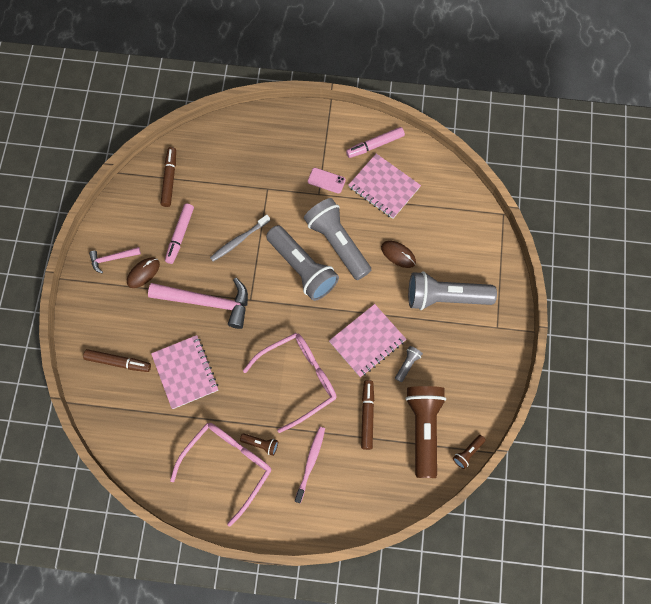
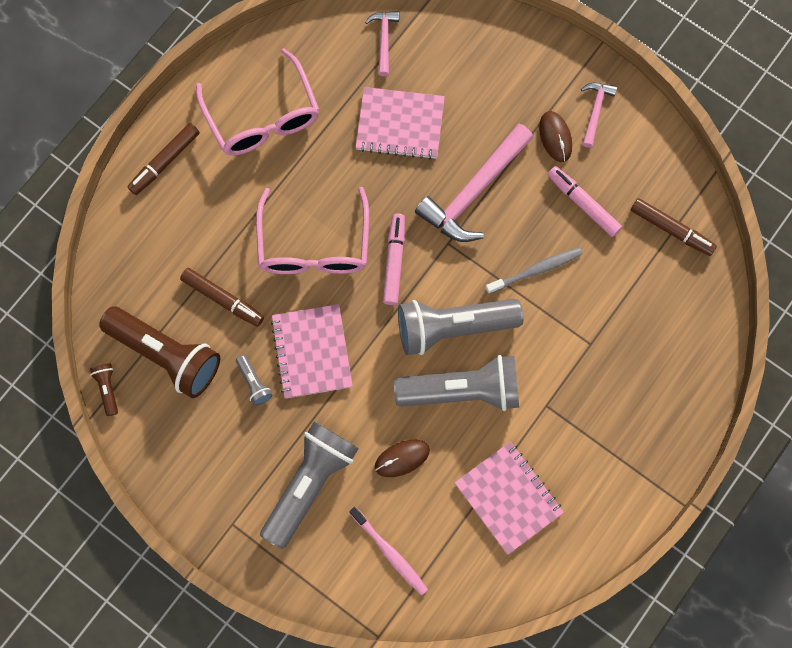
camera: 120 degrees right, 5 degrees up
(118, 362) = (457, 58): brown marker -> brown marker (165, 161)
(128, 417) = (384, 39): none -> pink hammer
(239, 240) = (536, 270): grey toothbrush -> grey toothbrush turned 75 degrees clockwise
(261, 444) = (265, 164): brown flashlight -> none
(310, 462) = (210, 206): pink toothbrush -> pink toothbrush (390, 553)
(326, 180) = (560, 427): pink phone -> none
(375, 145) = (578, 524): pink marker -> pink marker (394, 262)
(384, 187) = (508, 498): pink notebook -> pink notebook turned 75 degrees clockwise

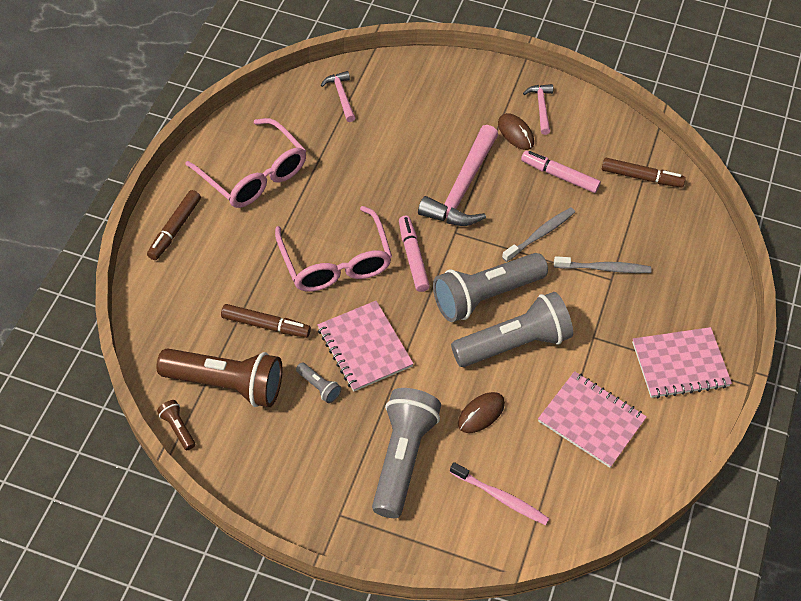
camera: 20 degrees left, 20 degrees down
(400, 124) = (378, 154): pink notebook -> pink notebook (680, 364)
(587, 329) = (604, 268): none -> grey toothbrush

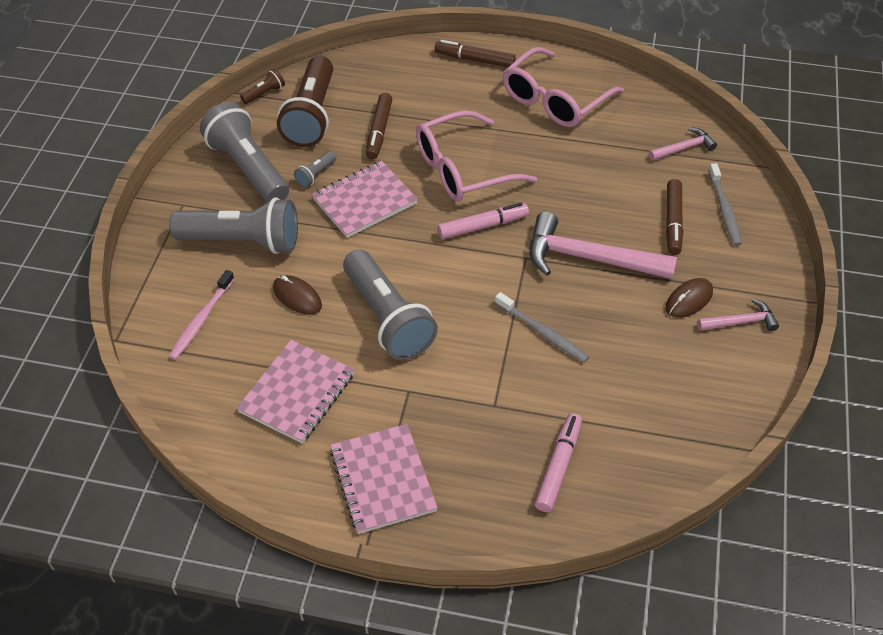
camera: 85 degrees right, 5 degrees down
(485, 296) = (446, 290): grey flashlight -> grey flashlight (248, 169)
(560, 176) = (637, 346): pink marker -> pink marker (558, 467)
(604, 268) = (508, 397): grey toothbrush -> grey toothbrush (724, 210)
(641, 177) = (664, 432): brown marker -> brown marker (673, 221)

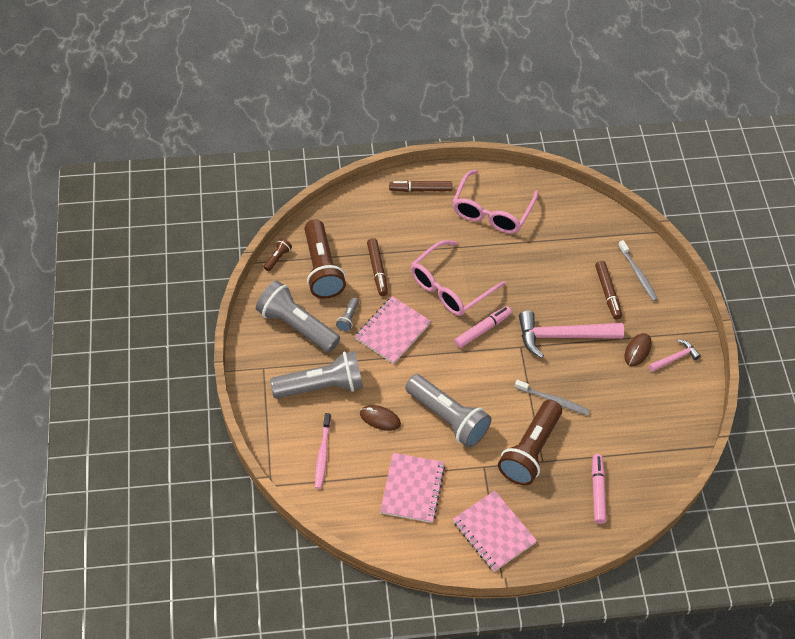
camera: 20 degrees left, 5 degrees up
(483, 387) = (530, 451): none -> brown flashlight
(684, 148) = (595, 230): pink hammer -> none

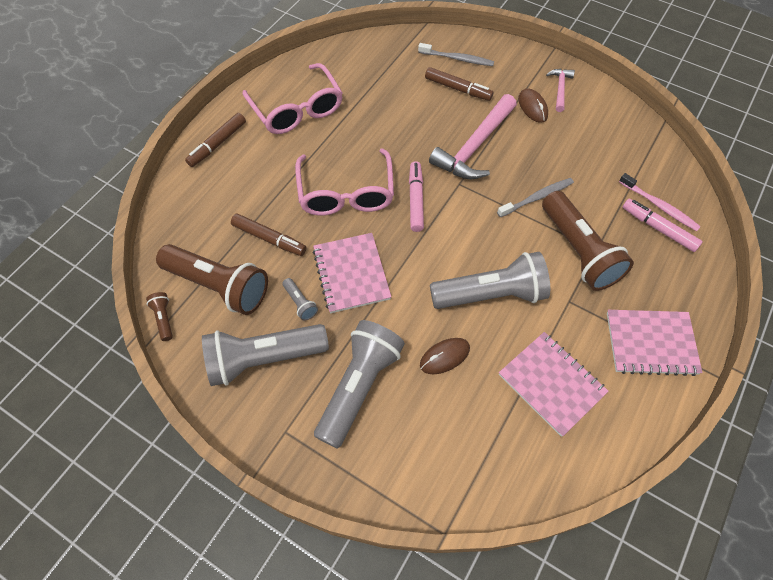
camera: 50 degrees left, 5 degrees up
(322, 454) = (445, 446): pink toothbrush -> pink toothbrush (659, 206)

